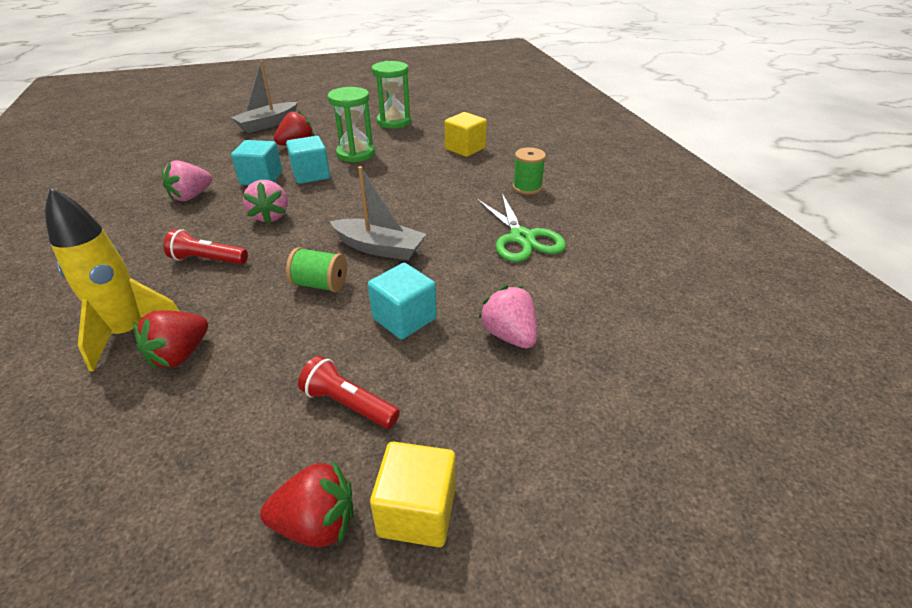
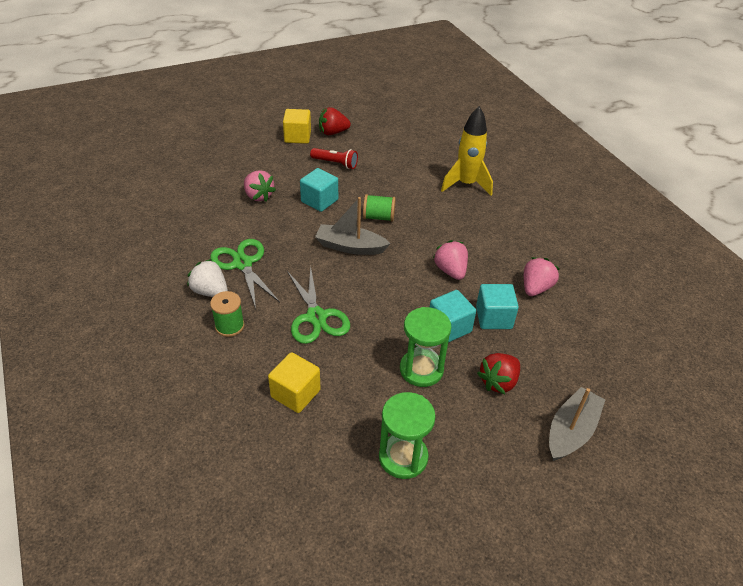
camera: 170 degrees right, 5 degrees up
(180, 354) = (430, 177): red strawberry -> none
(208, 260) = (464, 229): red flashlight -> none
(439, 188) = (316, 317): none -> green scissors
(555, 214) = (210, 291): none -> white strawberry

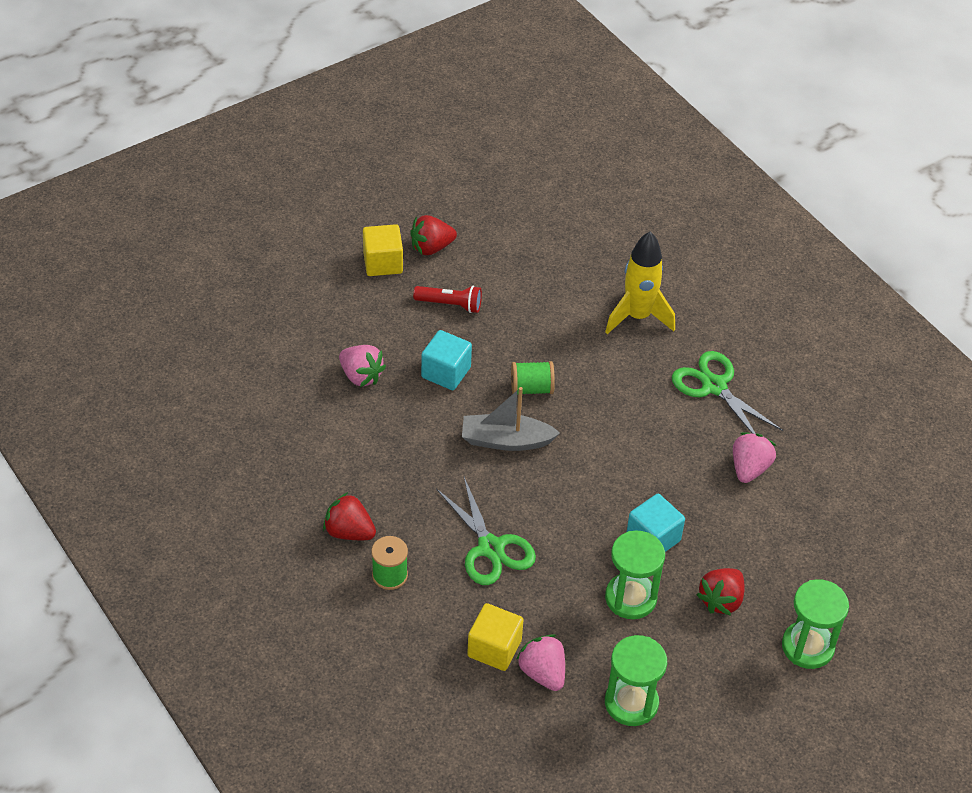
camera: 10 degrees left, 5 degrees up
(210, 291) = (349, 532): white strawberry -> red strawberry
(243, 264) = (376, 486): green scissors -> green scissors (714, 386)
(450, 271) = (641, 458): pink strawberry -> pink strawberry (543, 673)
(493, 317) = (704, 517): turquoise cube -> none
(571, 431) = (807, 646): grey boat -> green hourglass

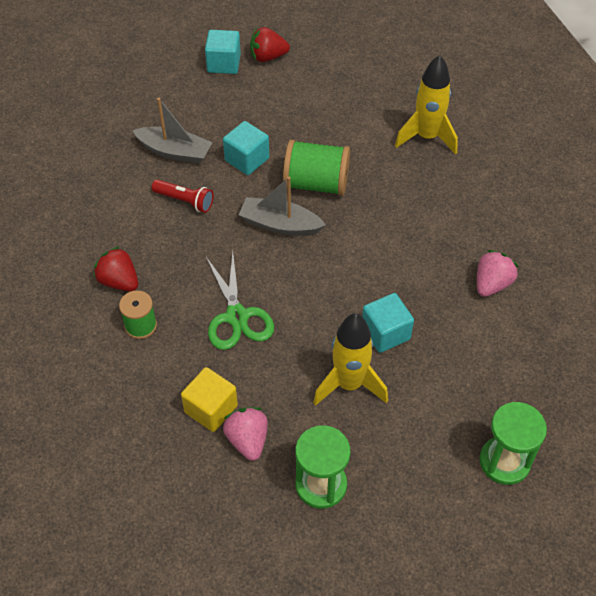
camera: 15 degrees right, 5 degrees up
(361, 376) = (174, 152): pink strawberry -> grey boat
(383, 263) = (224, 63): yellow cube -> turquoise cube
(450, 304) = (268, 104): red flashlight -> red flashlight (185, 201)
(531, 388) = (316, 184): green spool -> green spool, size x1.67
(630, 598) = (349, 384): green hourglass -> yellow rocket
(714, 386) = (479, 206): green scissors -> none
(721, 600) = (433, 401): red strawberry -> none

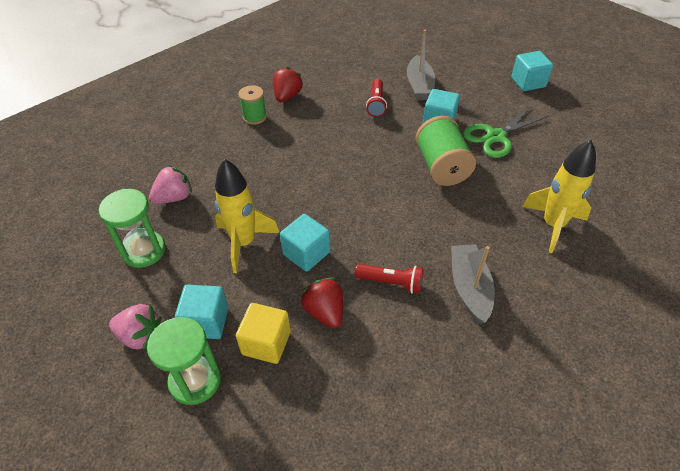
camera: 70 degrees right, 5 degrees down
(211, 409) = (196, 171): yellow cube -> yellow cube (266, 343)
(237, 316) = (283, 160): green scissors -> green scissors (496, 136)
(268, 57) = (557, 102): red strawberry -> red strawberry (325, 312)
(280, 225) = (385, 158): grey boat -> grey boat (469, 288)
(440, 440) = (206, 322): none -> turquoise cube
(447, 277) = (391, 283): none -> red flashlight
(492, 284) = (401, 321): pink strawberry -> pink strawberry (140, 336)

